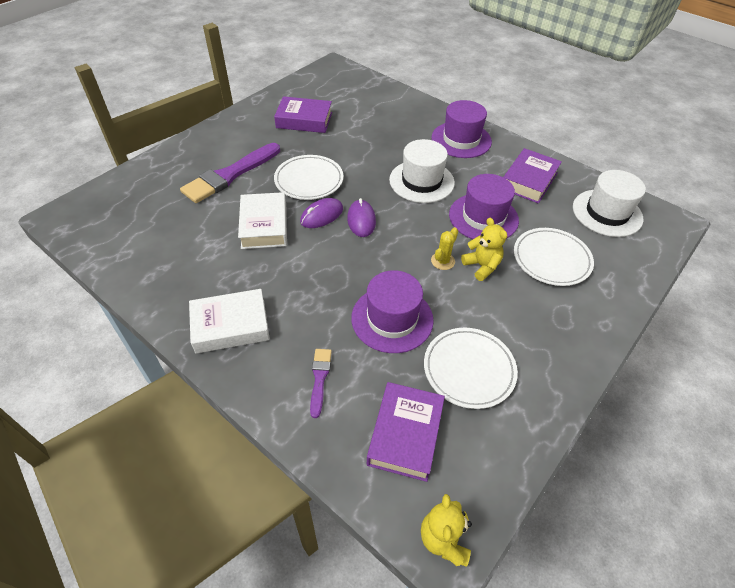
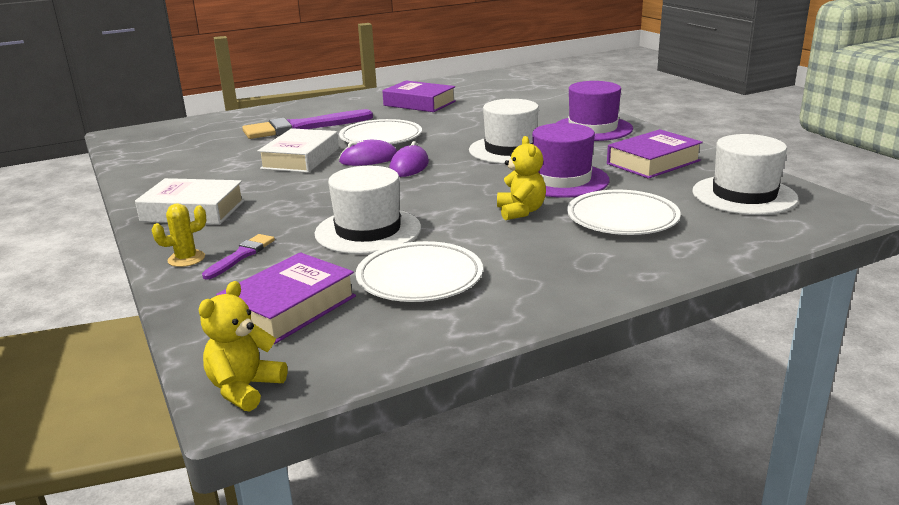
camera: 25 degrees right, 25 degrees down
(392, 319) = (368, 231): purple hat -> white hat
(443, 261) = (475, 202): yellow cactus -> yellow cactus (186, 259)

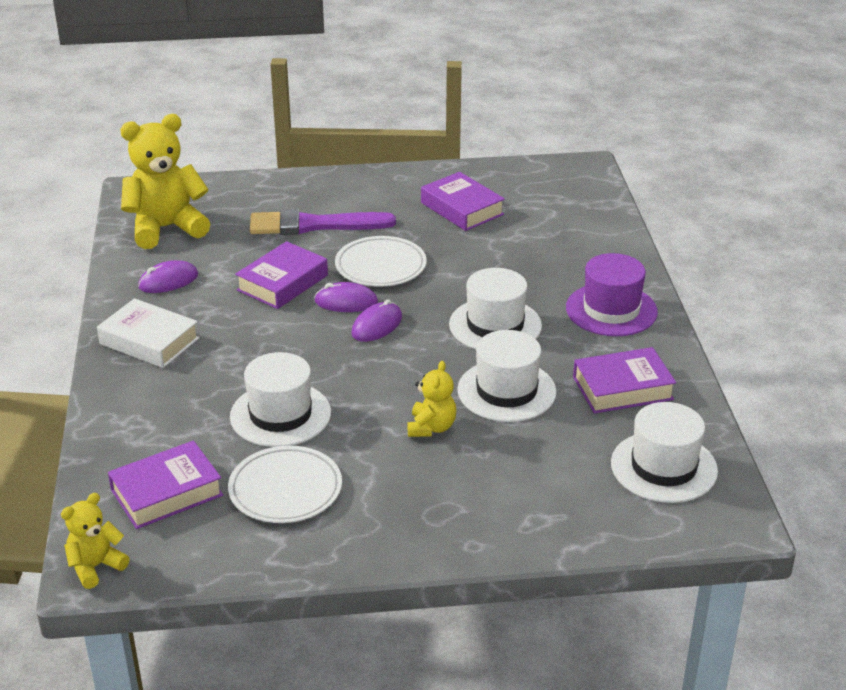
camera: 20 degrees right, 10 degrees up
(165, 148) = (166, 228): none -> yellow teddy bear
(186, 259) = (116, 407): yellow cactus -> none
(188, 174) = (168, 281): none -> purple mouse
(241, 256) = (160, 417): purple brush -> none
(300, 158) = (282, 283): white book -> purple book
(561, 180) = (506, 391): purple hat -> white hat
(622, 218) = (516, 465): white plate -> none

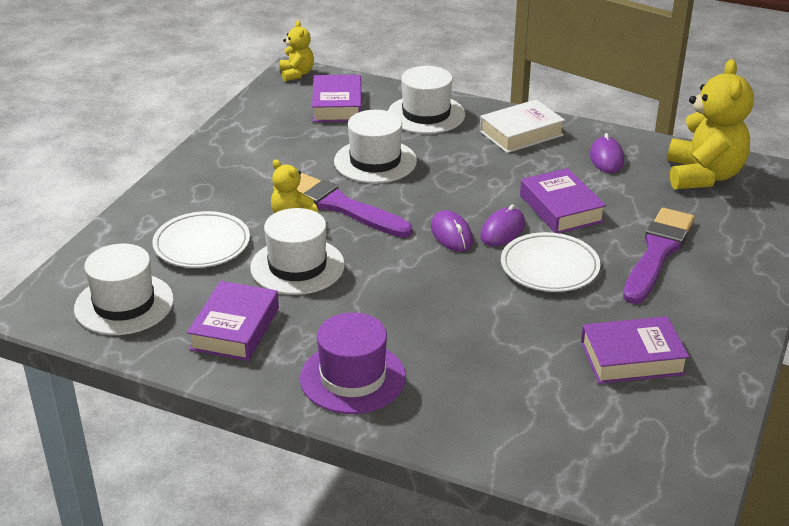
camera: 120 degrees right, 0 degrees up
(285, 489) = (293, 143): white plate -> white plate (202, 244)
(386, 405) = (340, 206): none -> purple brush
(495, 325) = (394, 296): white hat -> white hat (426, 114)

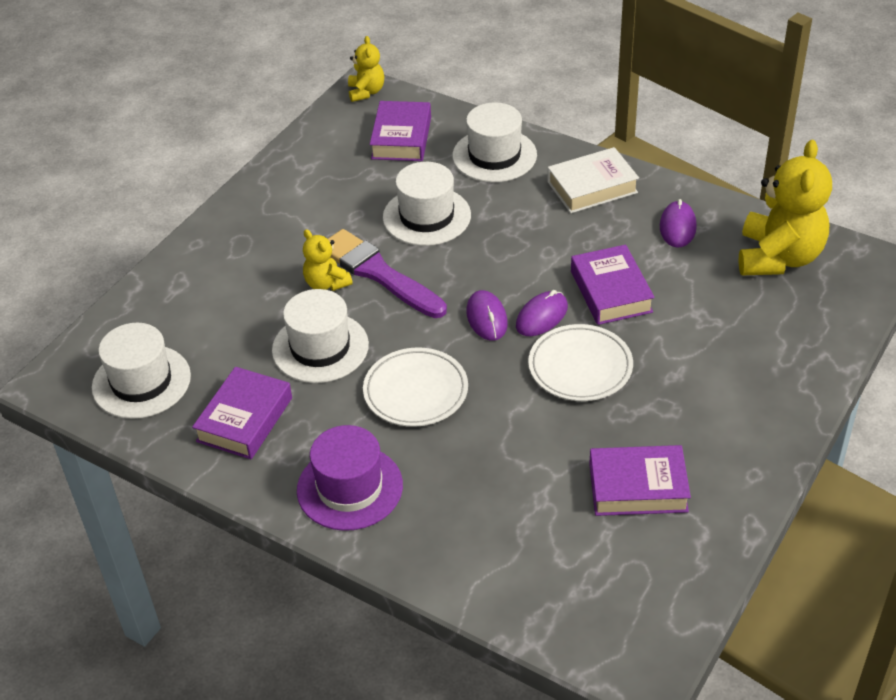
camera: 10 degrees right, 10 degrees up
(202, 244) = (229, 313): white plate -> white plate (415, 391)
(657, 253) = (700, 357): purple brush -> none

